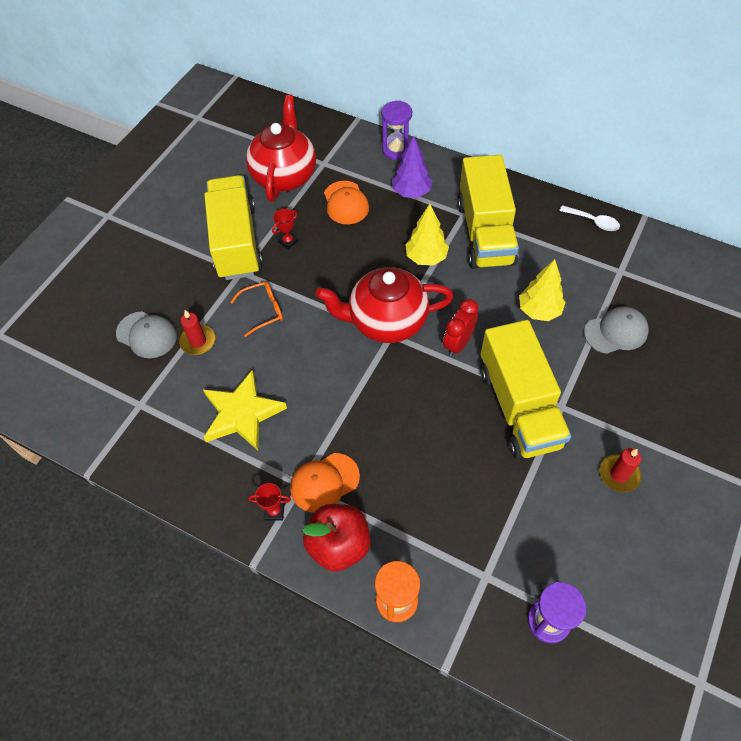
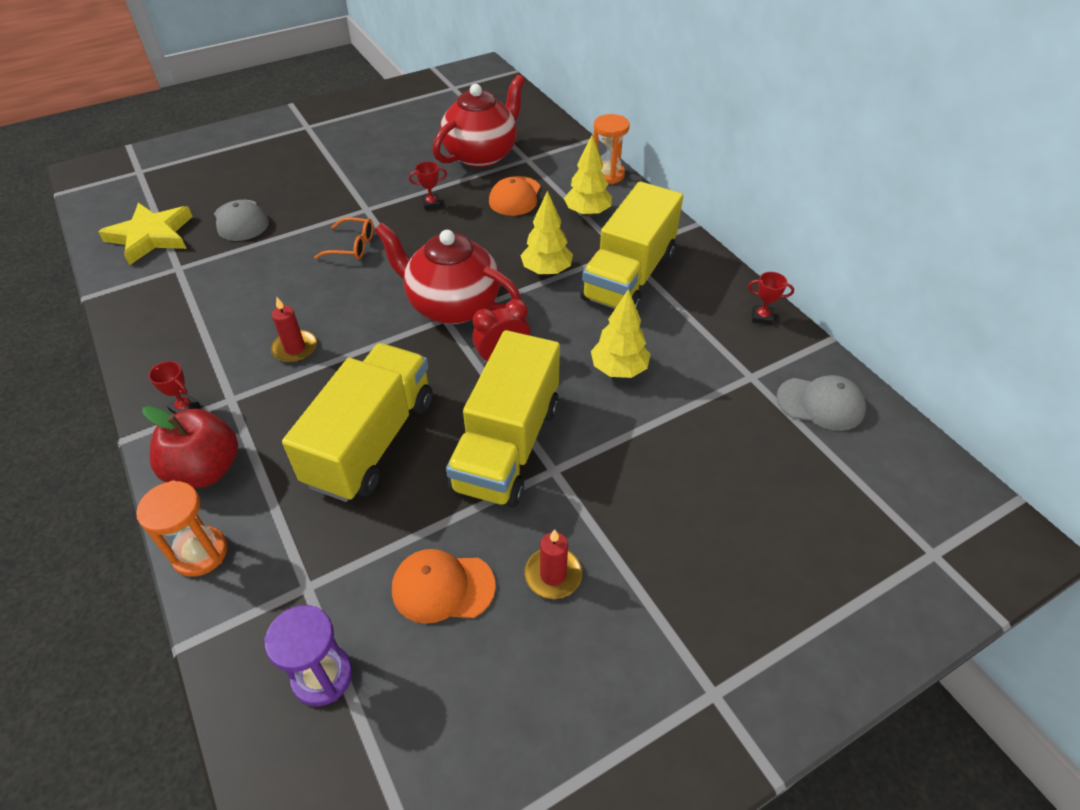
camera: 30 degrees right, 10 degrees down
(198, 341) = (274, 244): red candle -> red candle (295, 348)
(236, 242) = (386, 186): yellow truck -> yellow truck (371, 441)
(242, 413) = (247, 316): yellow star -> yellow star (151, 236)
(324, 482) = (252, 409): orange cap -> orange cap (442, 587)
(396, 150) = (607, 175): purple hourglass -> orange hourglass
(411, 192) = (587, 213): purple tree -> yellow tree
(593, 221) = (762, 317): white spoon -> red trophy
(616, 332) = (689, 431): grey cap -> grey cap (820, 404)

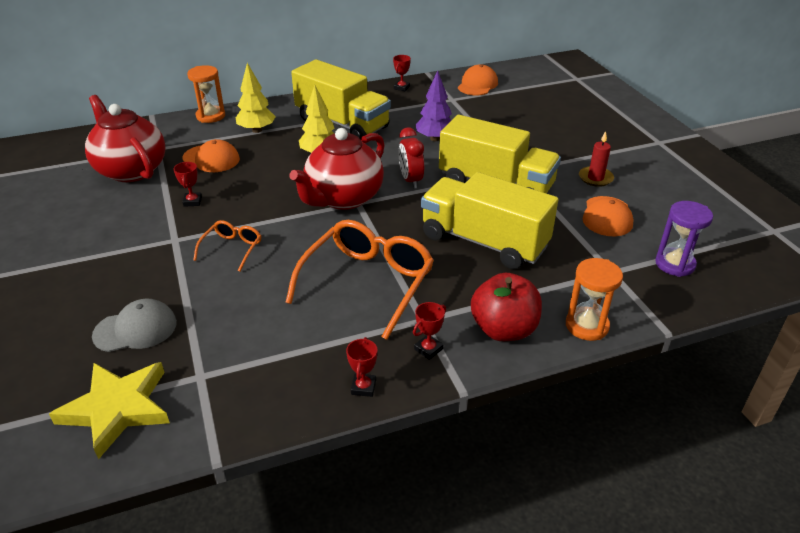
camera: 80 degrees left, 10 degrees down
(142, 368) = (363, 387): none -> red trophy
(295, 348) = (368, 282): red candle -> orange glasses
(618, 369) = (435, 139): yellow tree -> purple tree
(820, 404) = (477, 85): grey cap -> orange cap

